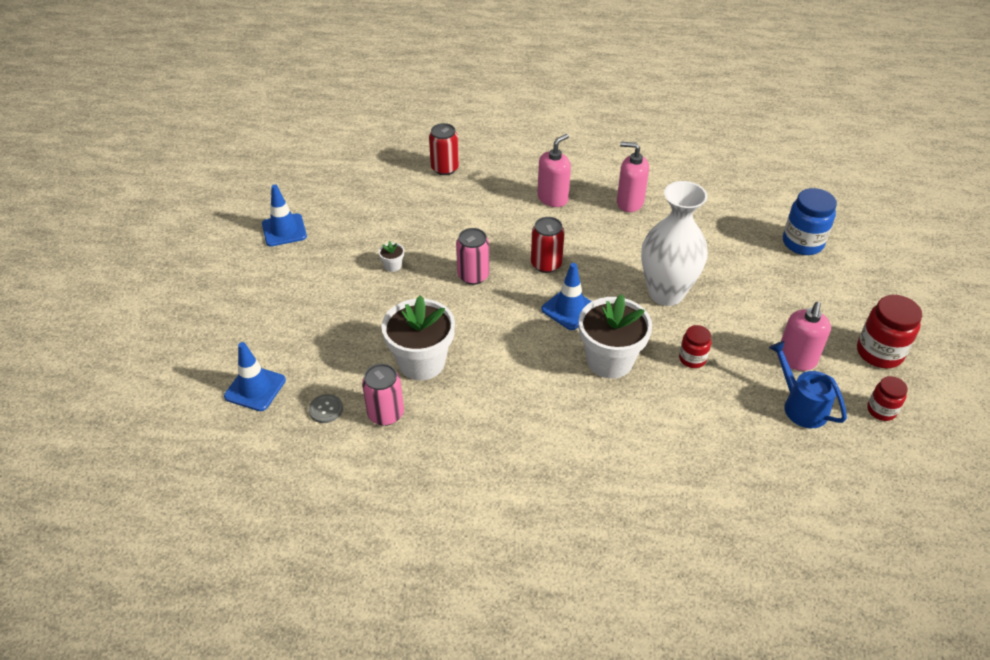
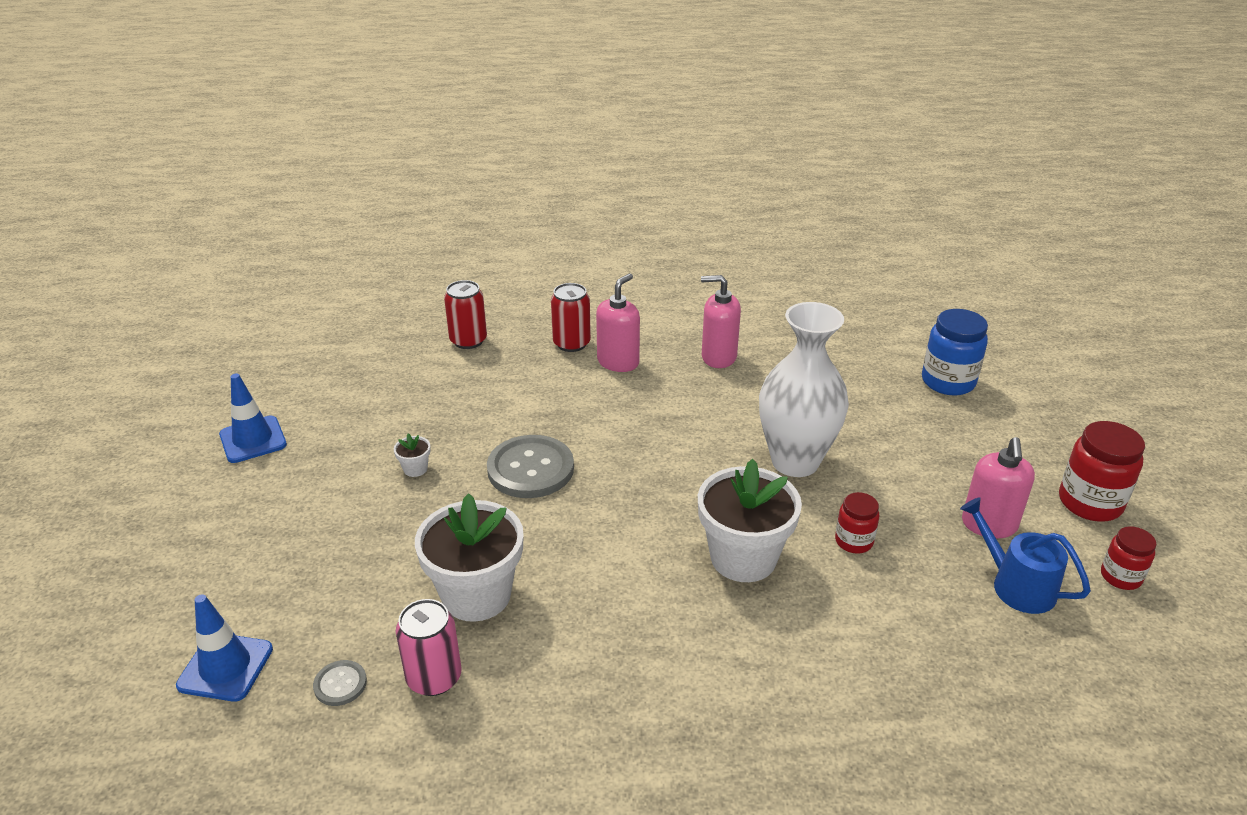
camera: 10 degrees left, 10 degrees down
(473, 276) = (530, 469): pink can -> grey button
(546, 264) = (627, 443): red can -> red can (571, 343)
(569, 309) = (672, 497): blue traffic cone -> none

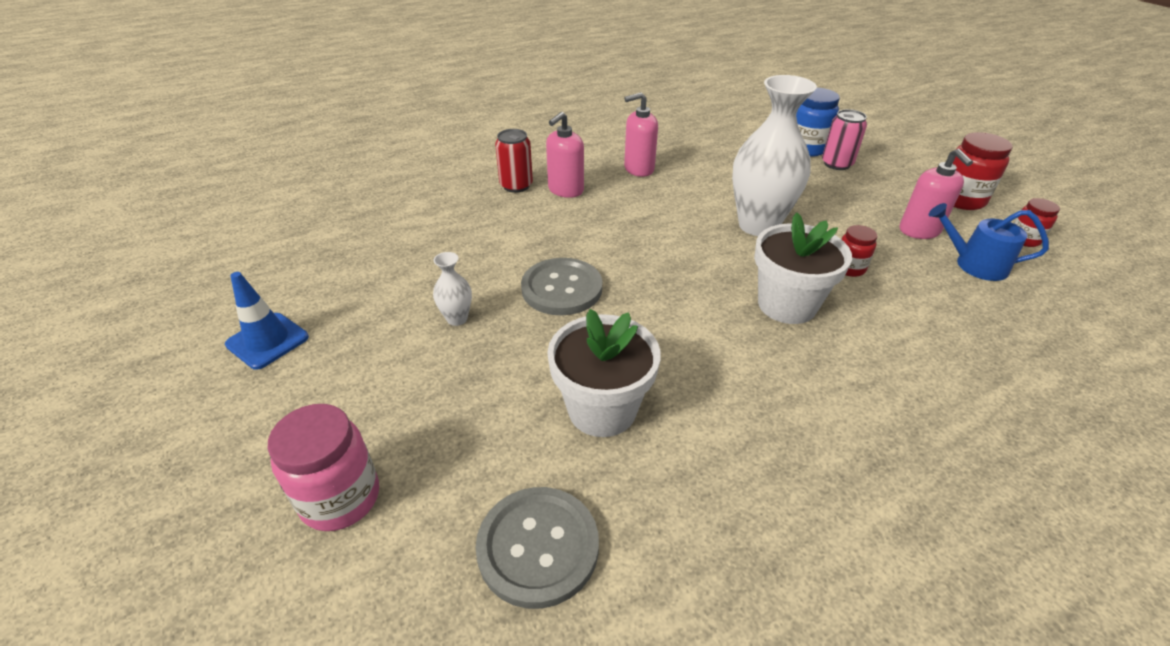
camera: 25 degrees left, 5 degrees up
(225, 667) = (397, 582): blue traffic cone -> none
(226, 590) = (340, 498): none -> pink jar
(340, 684) = (538, 547): grey button -> grey button, size x2.11
(415, 469) = (457, 319): white flower pot -> white vase
(434, 678) = (625, 501): pink can -> pink can (836, 164)
(468, 340) = (424, 204): red can -> none
(618, 362) = (565, 190): pink soap dispenser -> pink soap dispenser turned 150 degrees counterclockwise

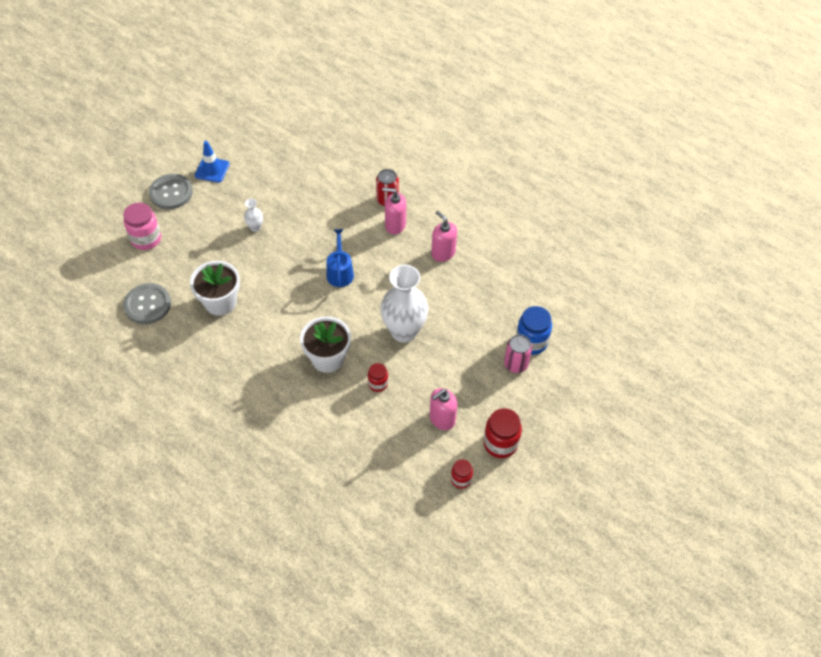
camera: 65 degrees right, 15 degrees up
(562, 288) = (297, 258): grey button -> grey button (171, 192)
(974, 264) = (414, 449): blue watering can -> blue watering can (340, 272)

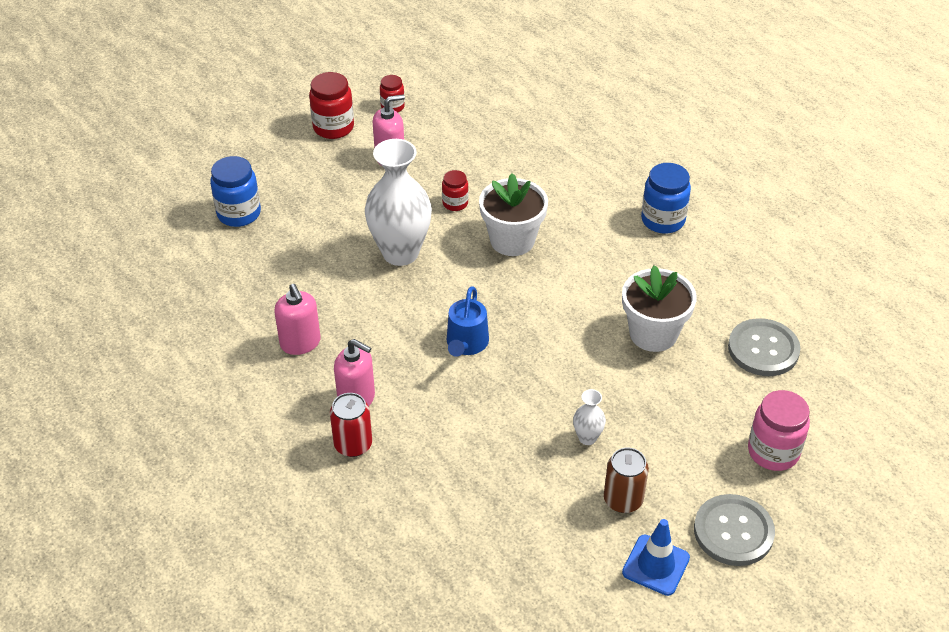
camera: 165 degrees left, 10 degrees down
(218, 400) = (663, 220): none -> blue jar
(231, 198) = (623, 500): none -> brown can
(515, 364) = (273, 194): pink can -> none

